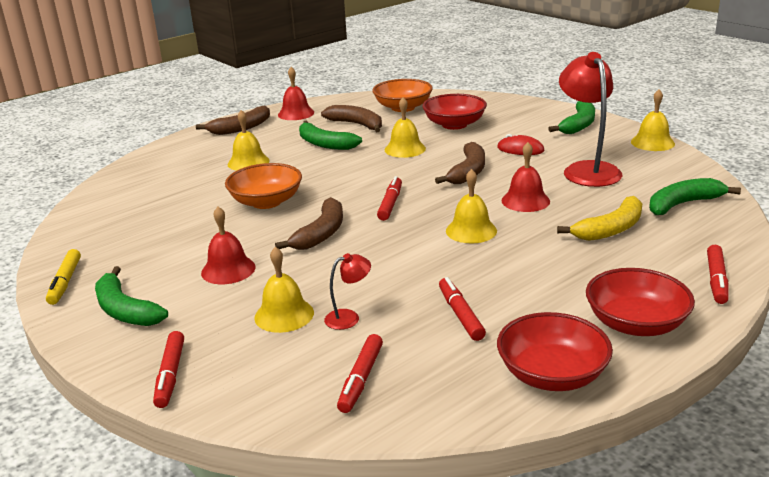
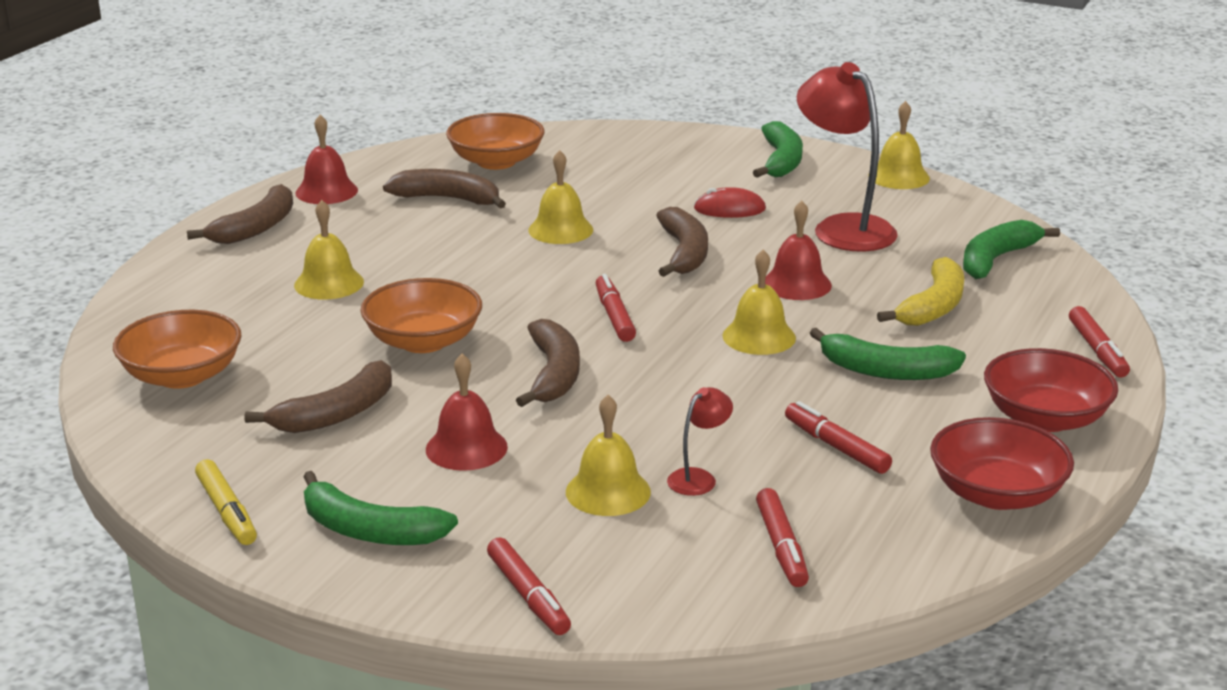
camera: 25 degrees left, 0 degrees up
(124, 201) = (182, 376): none -> orange bowl
(178, 236) = (336, 414): none -> brown banana
(325, 144) = (426, 237): green banana -> green banana (886, 371)
(454, 124) = (601, 181): red bowl -> none

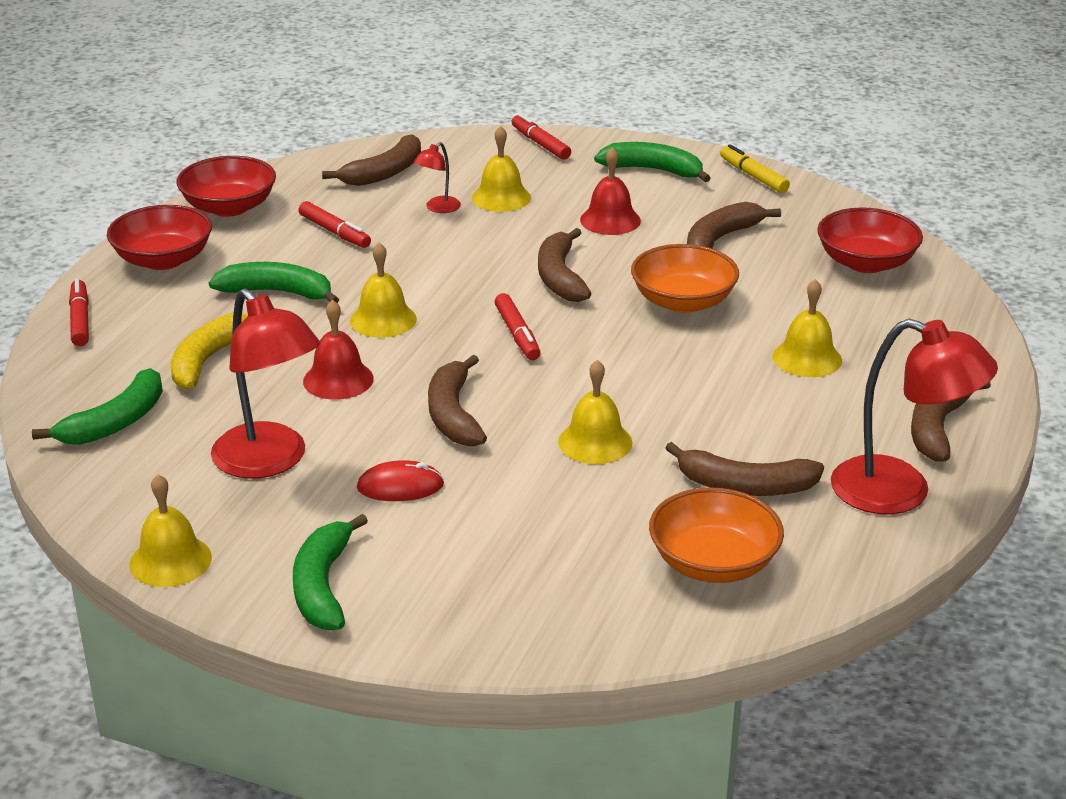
camera: 175 degrees right, 5 degrees up
(182, 376) = (866, 262): orange bowl -> red bowl
(326, 191) = (900, 492): red bell -> red lamp
(781, 546) = (384, 172): red marker -> brown banana

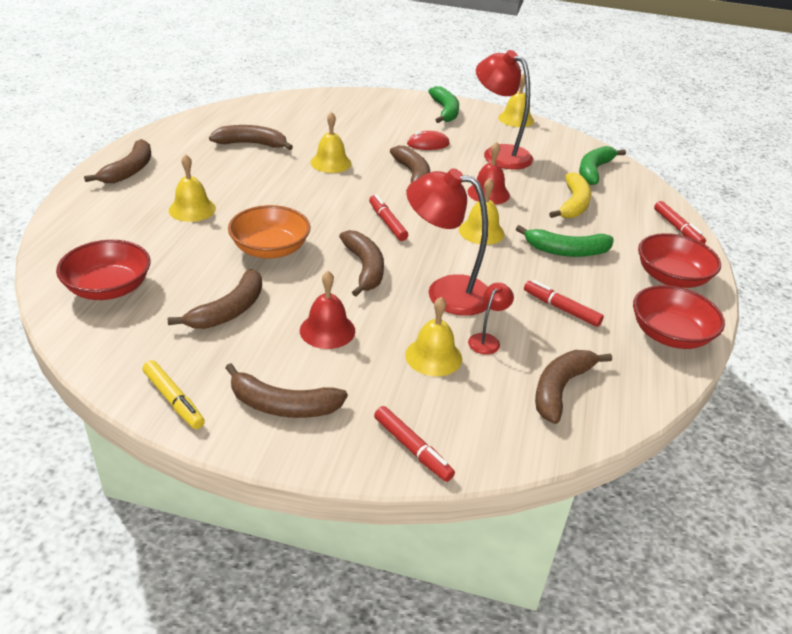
camera: 170 degrees right, 5 degrees up
(653, 170) = (283, 405): green banana -> brown banana
(713, 563) = (273, 117): orange bowl -> none
(900, 492) = (170, 142): red lamp -> red lamp (446, 292)

